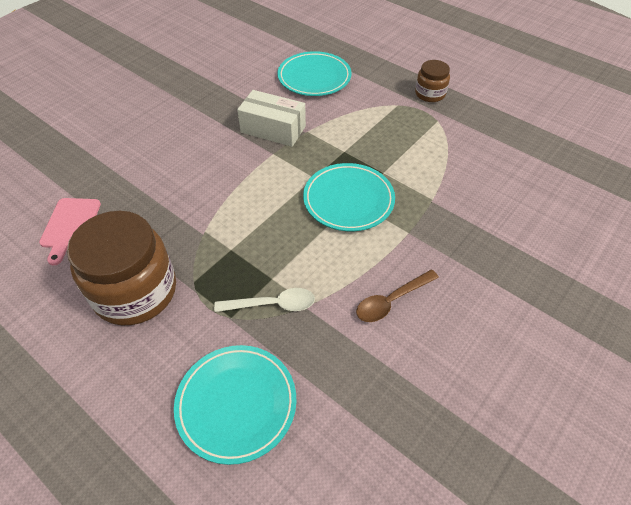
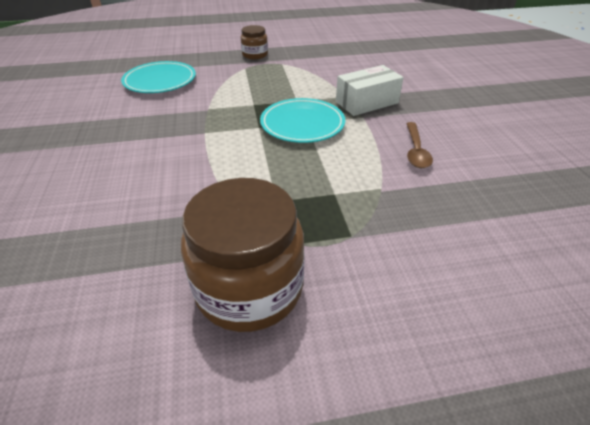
camera: 50 degrees left, 10 degrees down
(70, 226) = (85, 302): pink cutting board -> none
(236, 404) = (450, 276): turquoise plate -> none
(273, 129) = (179, 120): white box -> white box (367, 102)
(273, 304) = (362, 206): white spoon -> none

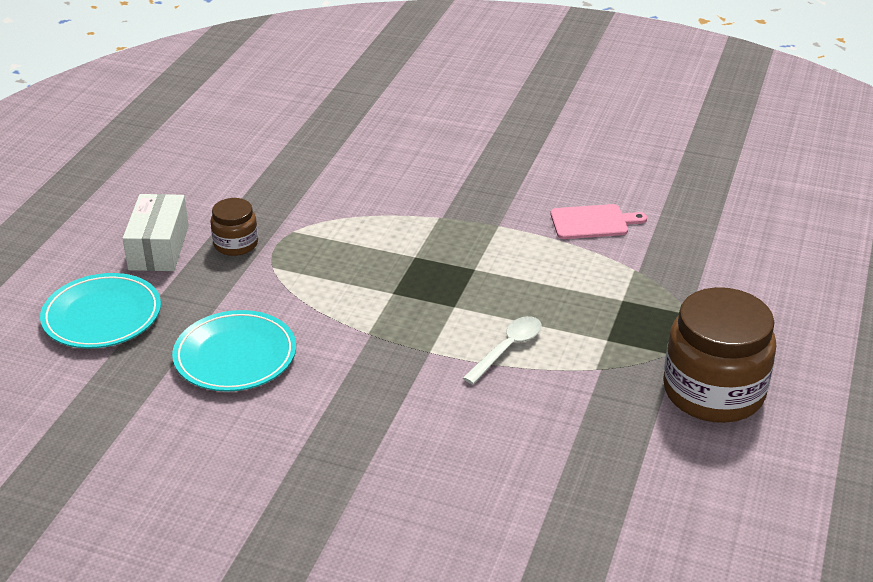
camera: 60 degrees left, 5 degrees down
(229, 159) = (508, 348): none -> white spoon
(302, 124) = (476, 272): turquoise plate -> turquoise plate (102, 316)
(367, 102) = (469, 209): white box -> white box (159, 248)
(416, 151) = (592, 222): brown spoon -> pink cutting board

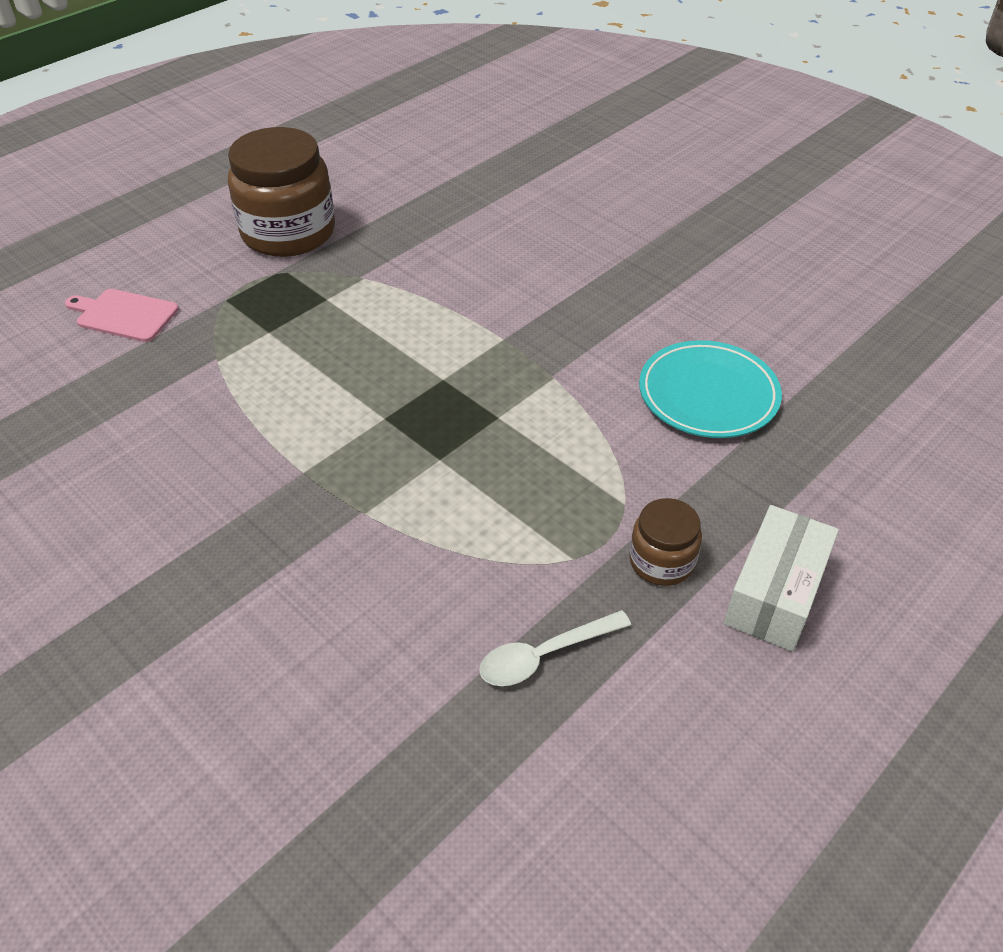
camera: 155 degrees left, 10 degrees up
(102, 316) = (861, 497): turquoise plate -> none
(508, 348) = (426, 318): white spoon -> white spoon (544, 655)
(592, 222) = (190, 436): pink cutting board -> pink cutting board (124, 315)

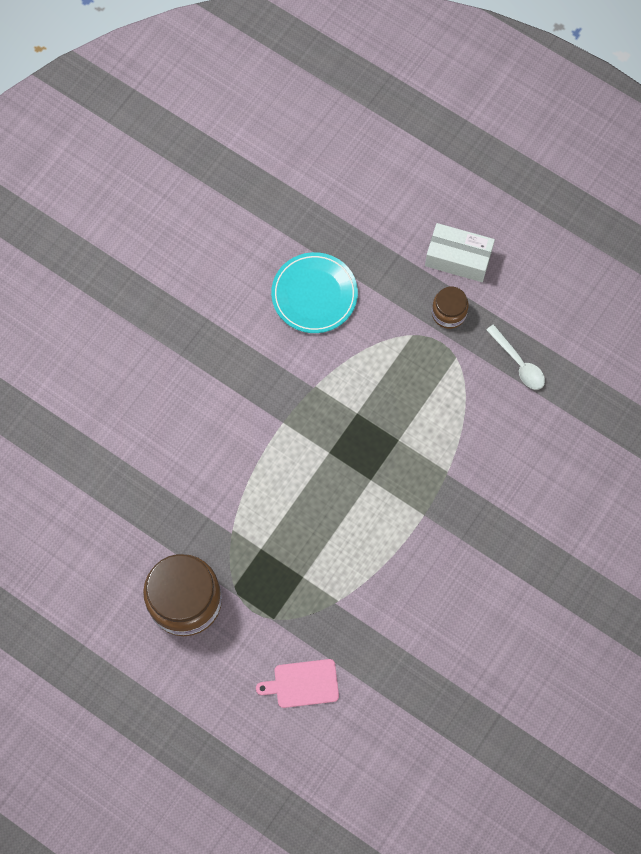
camera: 100 degrees left, 25 degrees up
(124, 315) = (303, 684): pink cutting board -> pink cutting board turned 75 degrees clockwise

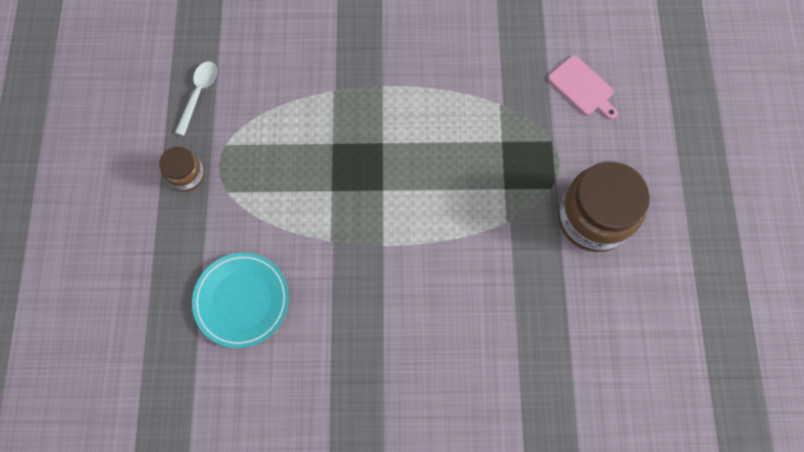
camera: 125 degrees left, 0 degrees up
(458, 258) = (126, 200): white box -> none

